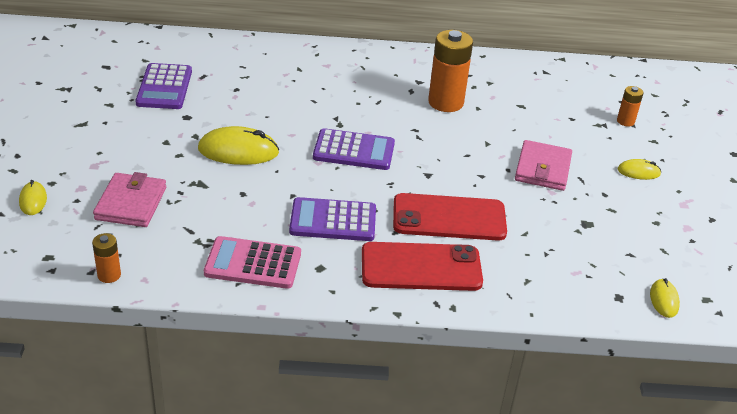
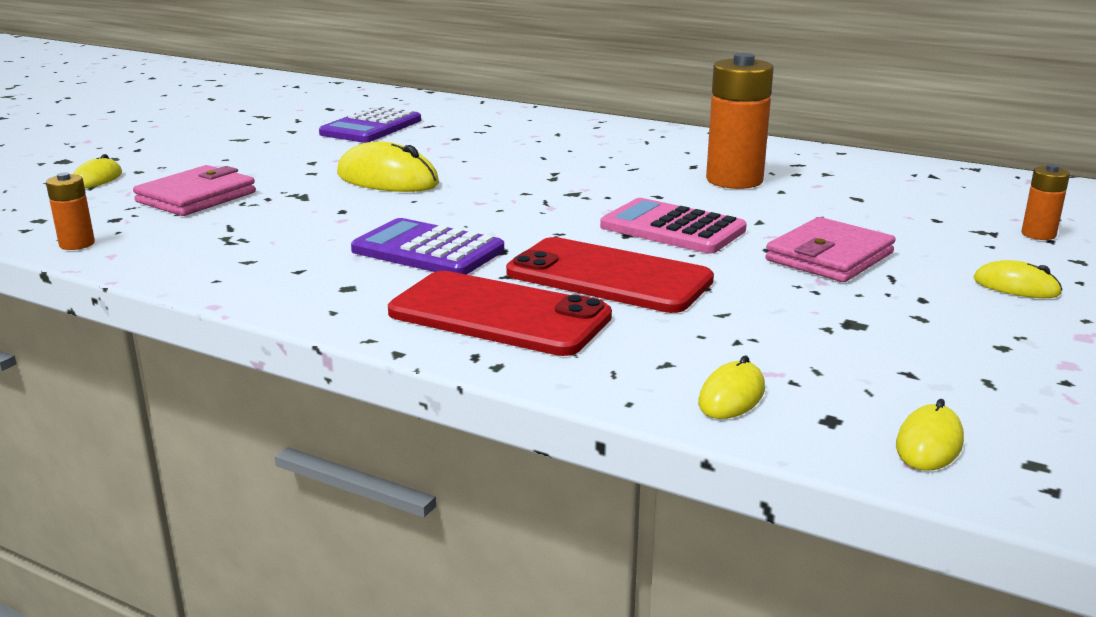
camera: 30 degrees right, 15 degrees down
(253, 264) = (262, 267): pink calculator -> pink calculator (672, 228)
(354, 150) = (543, 199): purple calculator -> none
(570, 295) = (731, 396): none -> yellow mouse

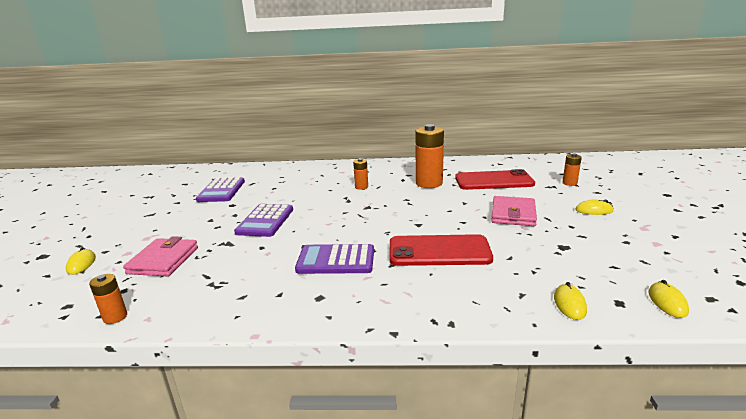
camera: 25 degrees left, 0 degrees up
(387, 179) = (265, 221): yellow mouse -> purple calculator
(499, 315) = (416, 290): red phone -> red phone (493, 181)
(602, 163) = (361, 187): none -> orange battery
(672, 228) = (434, 216): pink calculator -> none

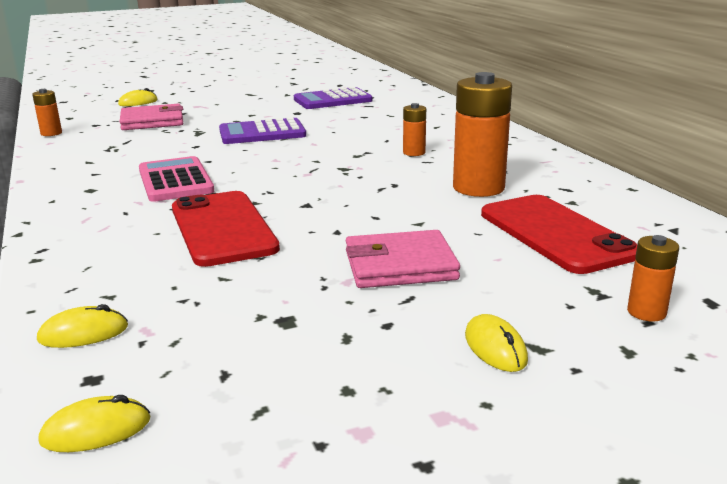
camera: 65 degrees right, 0 degrees up
(336, 260) = (175, 181): purple calculator -> pink calculator

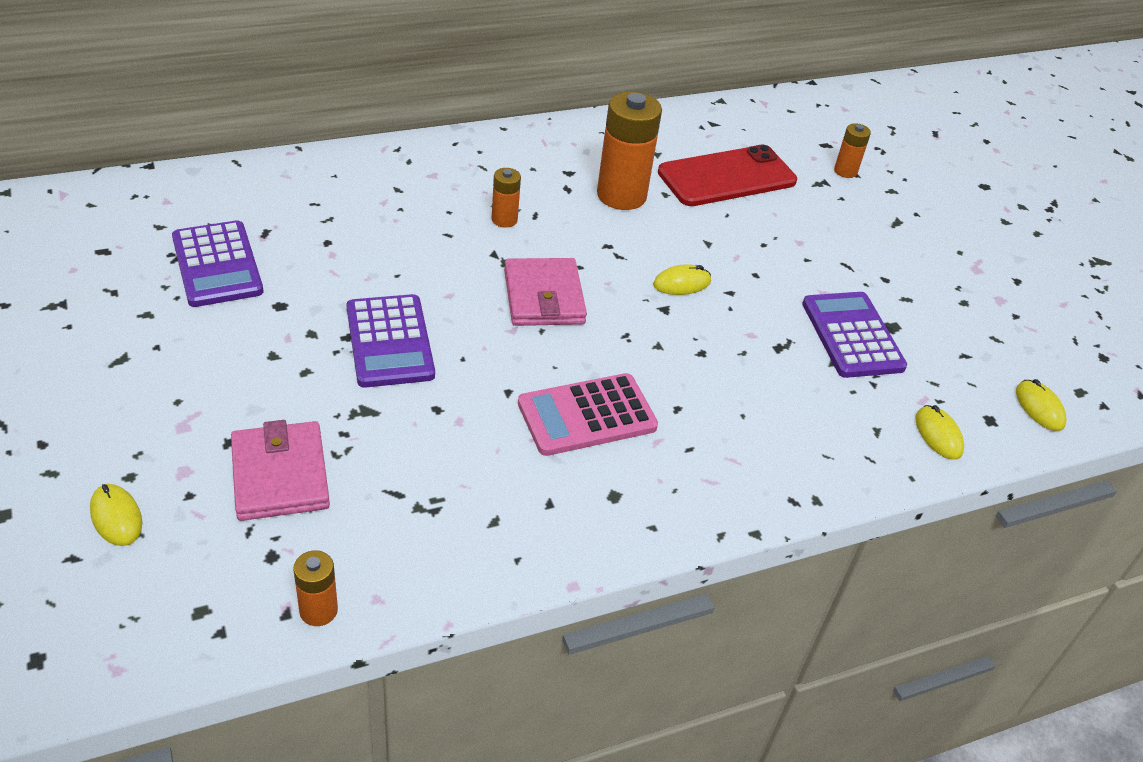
camera: 95 degrees left, 20 degrees up
(222, 228) = (730, 367): red phone -> none
(267, 291) = (852, 335): none -> purple calculator
(400, 265) = (795, 263): pink wallet -> pink wallet (543, 297)
(495, 347) = (902, 238): yellow mouse -> yellow mouse (681, 283)

